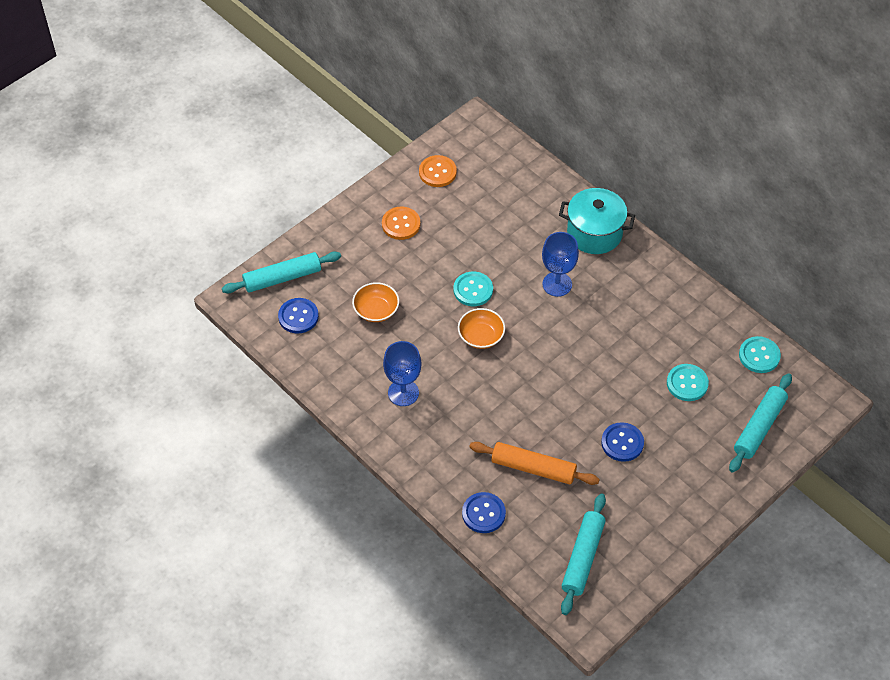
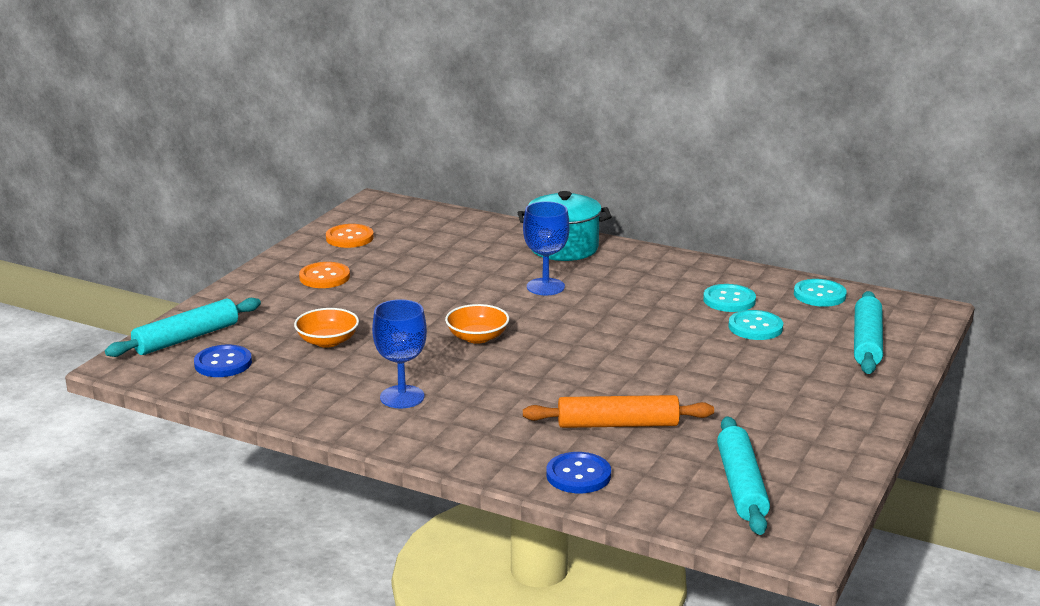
camera: 20 degrees left, 30 degrees down
(473, 290) = (445, 307): turquoise button -> turquoise button (729, 300)
(622, 443) = (715, 383): blue button -> none

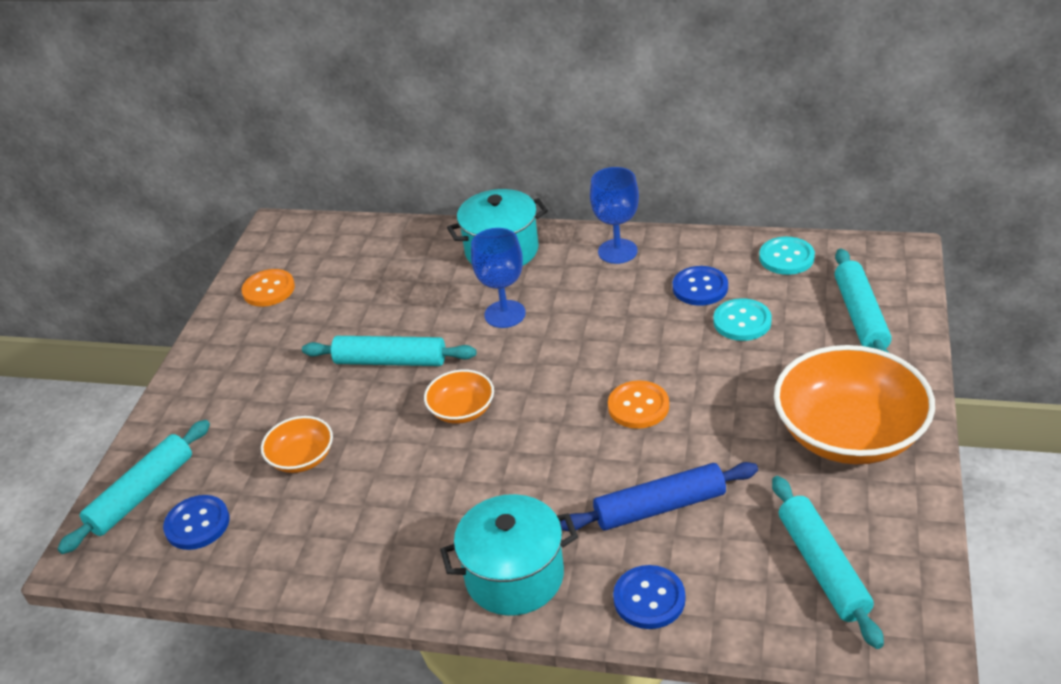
camera: 10 degrees left, 15 degrees up
(324, 277) = (263, 357): orange button -> orange button (638, 406)
(402, 397) = (415, 526): blue goblet -> blue goblet (617, 251)
(431, 298) = (390, 361): none -> turquoise rolling pin
(470, 441) = (514, 576): none -> turquoise pot
(617, 424) = (660, 507): orange rolling pin -> blue rolling pin
(729, 300) = (700, 287): turquoise button -> blue button
(813, 411) = (849, 434): none -> orange bowl

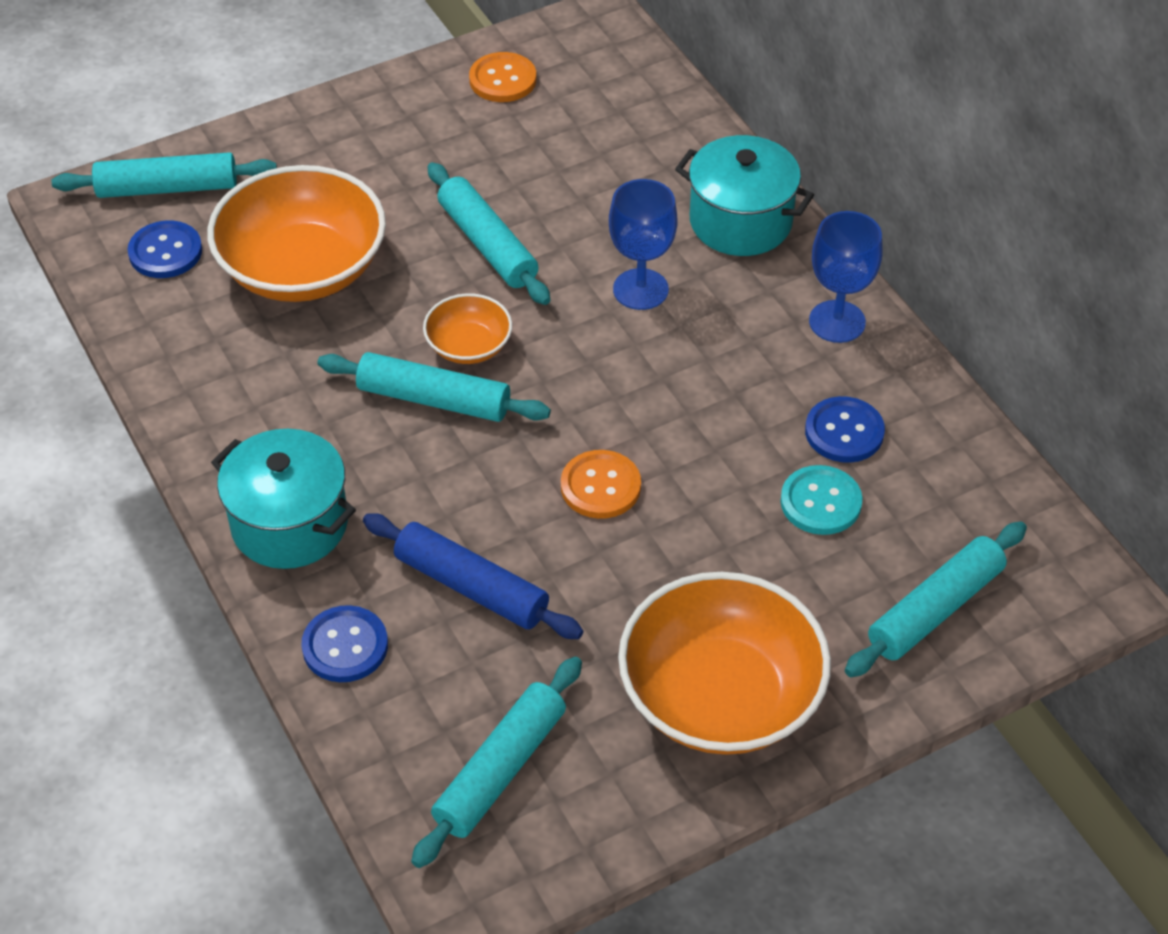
camera: 45 degrees right, 10 degrees up
(302, 458) = (303, 268): orange bowl -> orange bowl, size x2.03
(487, 448) = (434, 399): none -> turquoise rolling pin
(786, 257) = (977, 483): turquoise button -> none

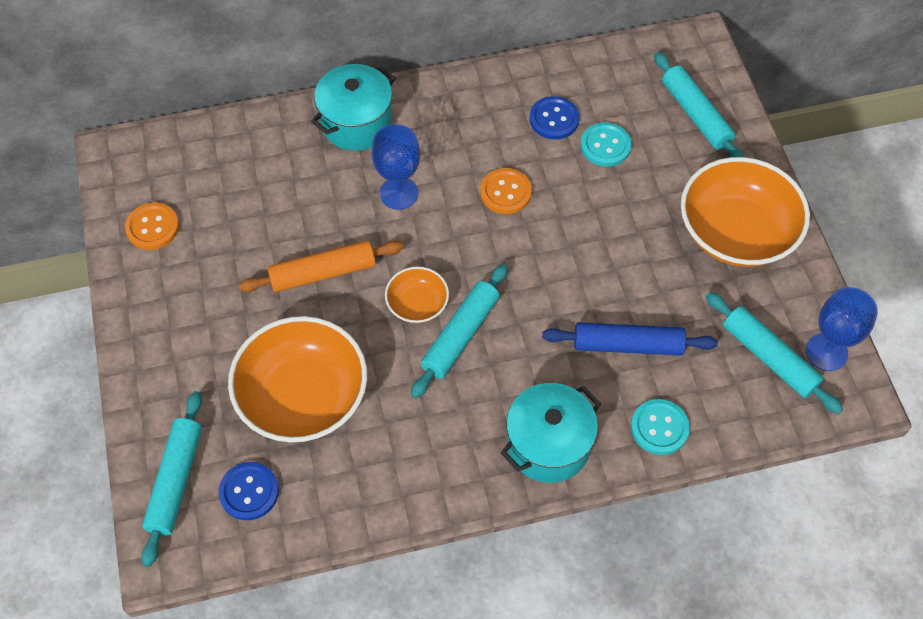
camera: 75 degrees left, 10 degrees up
(345, 646) = (659, 428): blue button -> turquoise button
(471, 587) = (627, 345): blue rolling pin -> blue rolling pin turned 45 degrees clockwise
(488, 244) = (323, 273): turquoise rolling pin -> orange rolling pin
(600, 486) = (563, 255): orange button -> orange button (505, 192)
(837, 322) = (463, 97): blue goblet -> blue goblet (826, 352)

